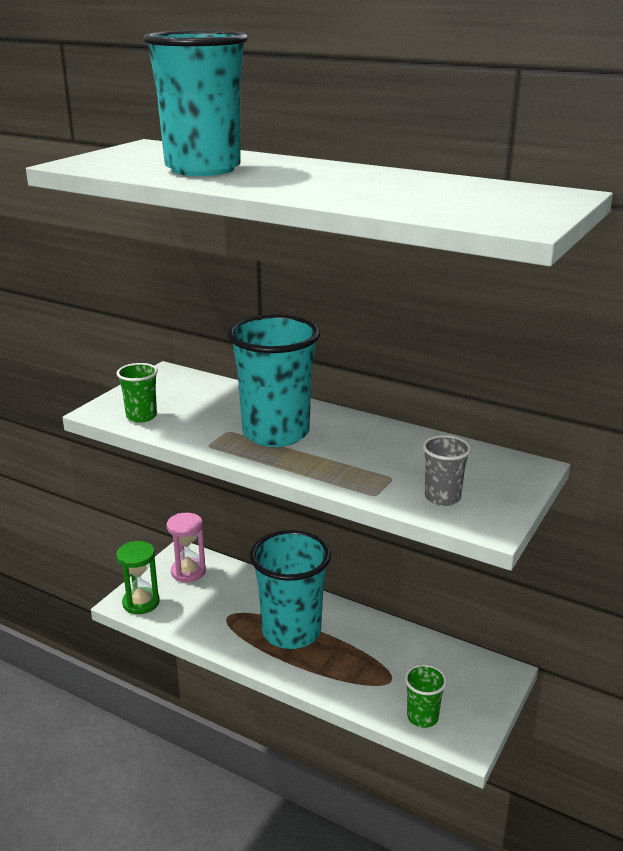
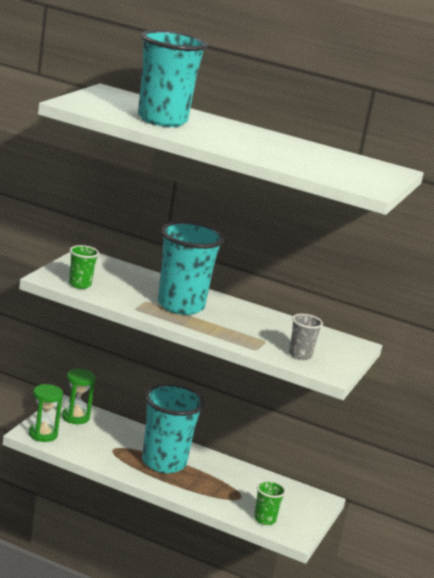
camera: 10 degrees left, 5 degrees down
(188, 572) = (75, 417): pink hourglass -> green hourglass

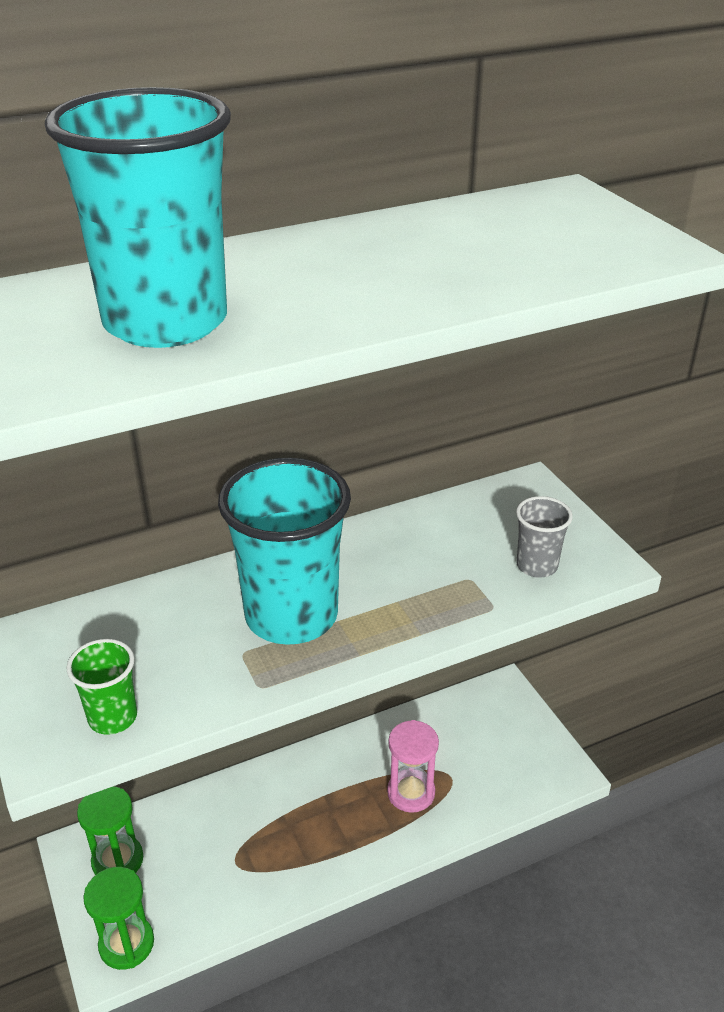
camera: 45 degrees left, 15 degrees up
(164, 463) = (314, 817): turquoise cup -> none
(214, 487) = (411, 793): none -> pink hourglass
(264, 519) = (515, 782): green cup -> none

